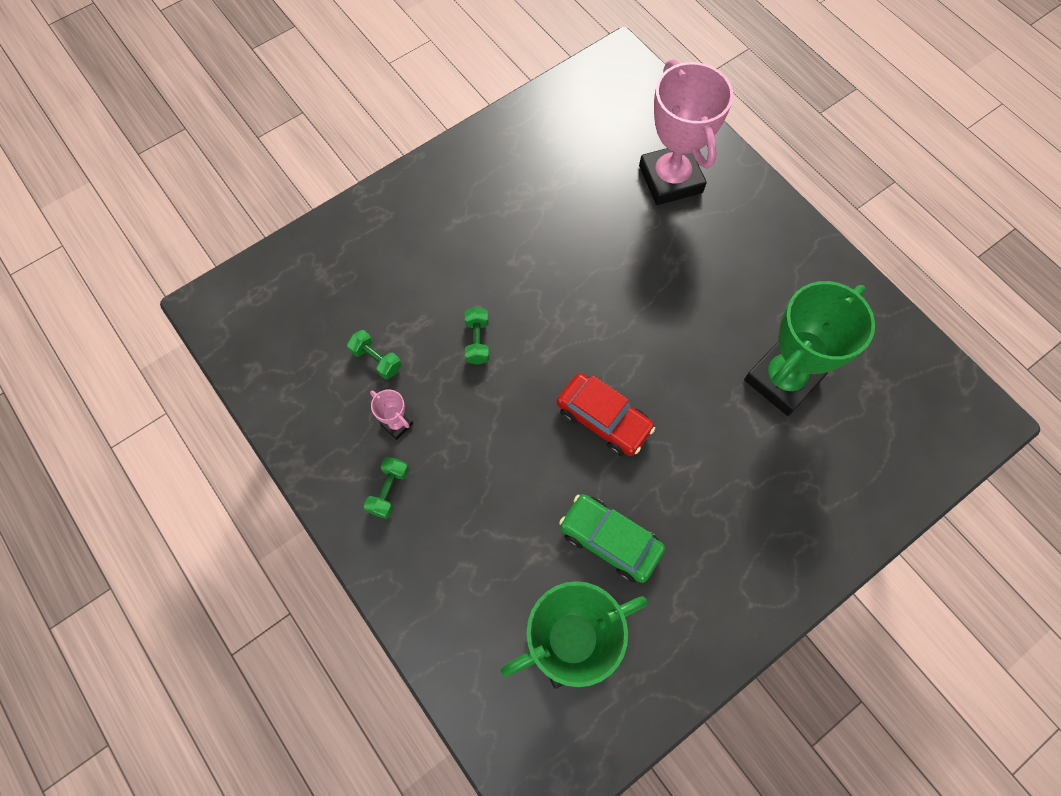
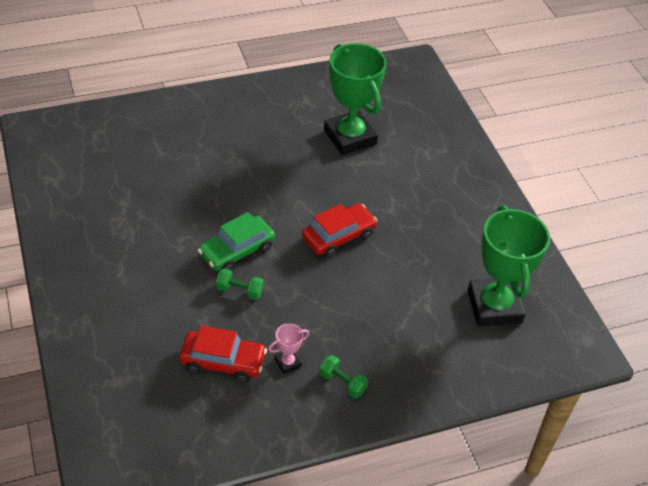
camera: 75 degrees left, 20 degrees down
(376, 359) = (223, 362): green dumbbell -> red car
(610, 540) = (429, 261): green car -> green car (237, 251)
(670, 179) = (162, 137): pink trophy -> none

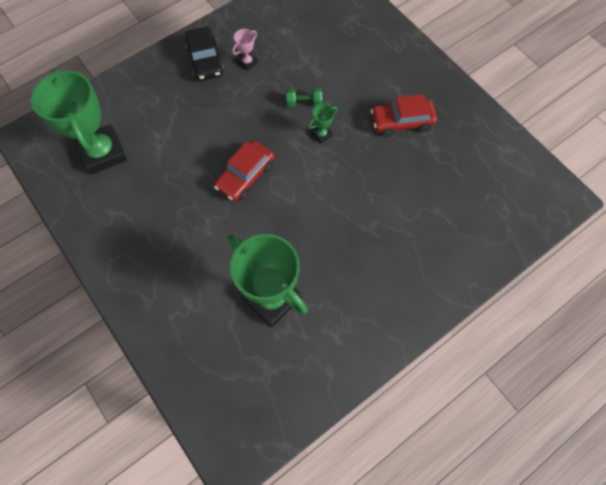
camera: 165 degrees right, 20 degrees up
(223, 362) = (291, 50): red car -> red car (401, 122)
(237, 251) = (321, 134): green car -> green trophy
(342, 383) = (205, 60): green dumbbell -> black car

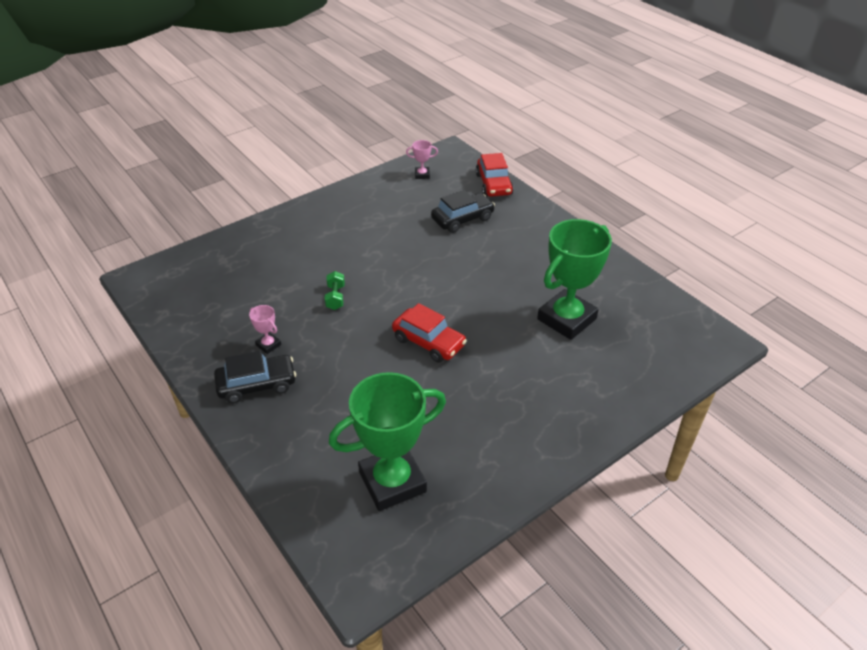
camera: 90 degrees left, 25 degrees down
(321, 134) = (378, 284): green trophy -> none
(401, 122) = (368, 231): red car -> red car (494, 184)
(430, 207) = (462, 219): none -> black car
(508, 168) = (422, 175): none -> pink trophy

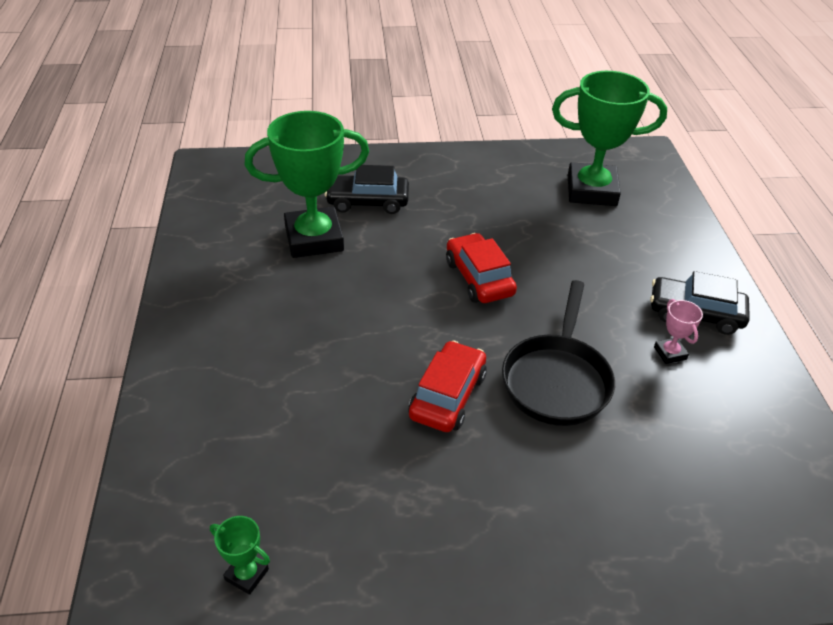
camera: 150 degrees left, 0 degrees up
(335, 297) = (556, 380): green dumbbell -> black pan
(422, 175) = (246, 574): pink trophy -> green trophy
(462, 219) = (282, 427): black car -> black car (367, 202)
(494, 184) = (158, 476): red car -> red car (447, 396)

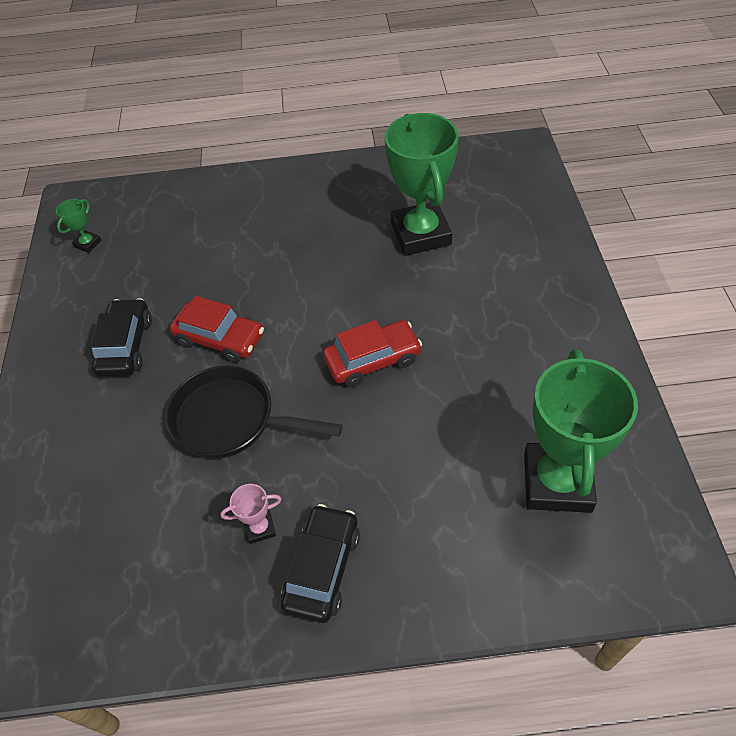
camera: 95 degrees right, 10 degrees up
(367, 202) = (486, 266): black car -> black car (125, 346)

